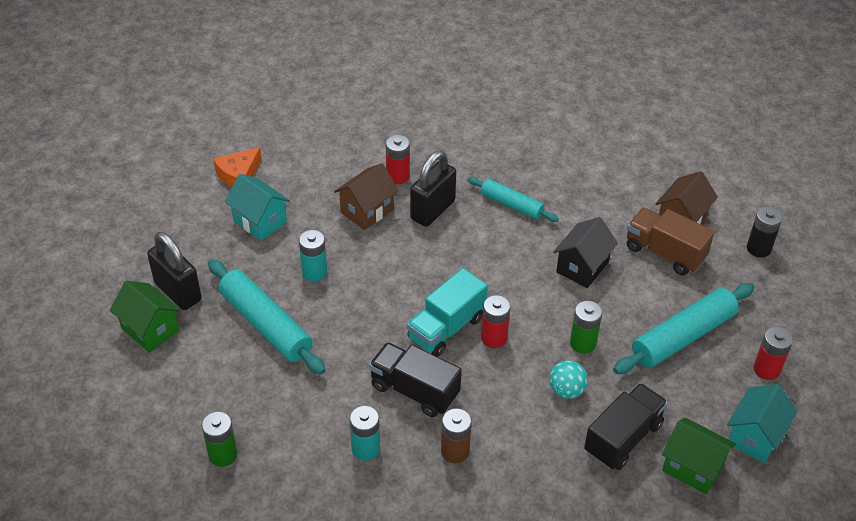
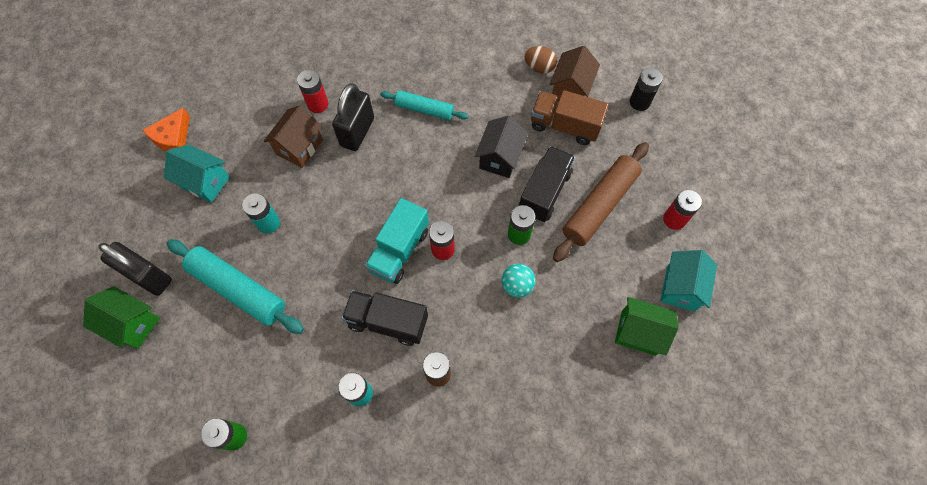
camera: 15 degrees left, 20 degrees up
(623, 438) = (575, 320): black truck -> black truck (544, 192)
(652, 192) = (539, 67): none -> brown egg
(683, 337) = (599, 205): turquoise rolling pin -> brown rolling pin

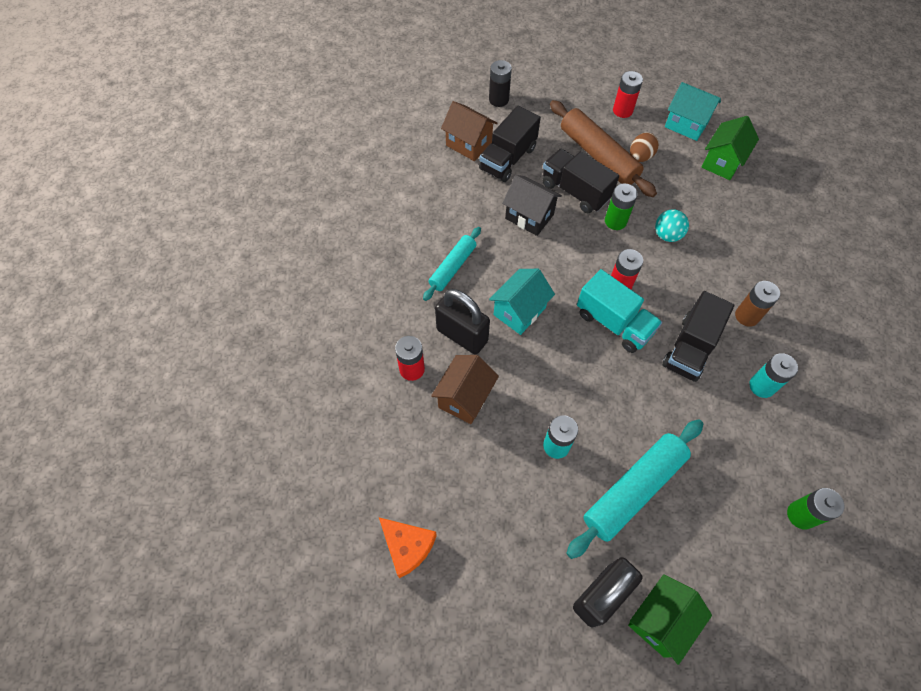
camera: 75 degrees left, 5 degrees down
(205, 182) = (484, 512): turquoise house -> turquoise house (519, 311)
(299, 147) = (465, 398): brown house -> brown house turned 75 degrees clockwise
(539, 67) = (434, 161): brown egg -> brown egg (640, 157)
(564, 126) = (508, 159): brown truck -> black truck

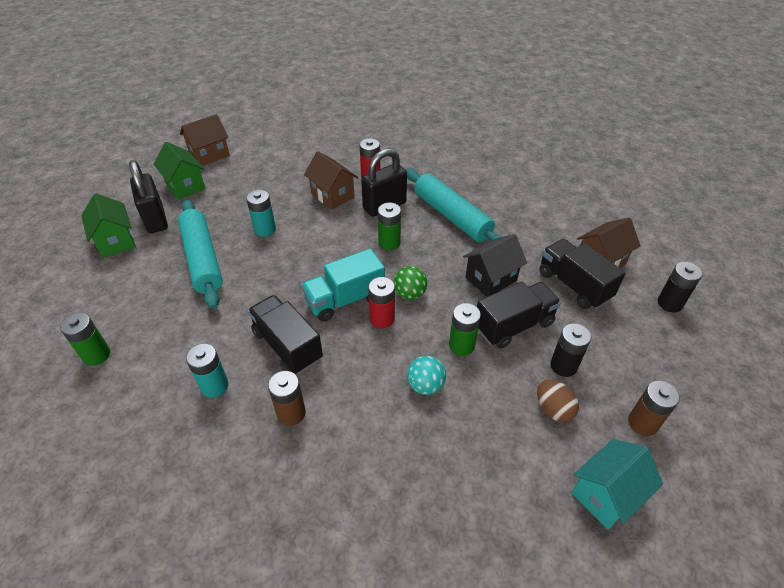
camera: 110 degrees right, 15 degrees down
(407, 546) = (254, 151): orange cheese -> none
(438, 612) = (209, 155): none -> brown house
(452, 267) = (452, 216): turquoise rolling pin -> turquoise rolling pin, size x1.64
(519, 311) = (389, 243): turquoise house -> green battery
(579, 273) = (409, 294): none -> green ball
(598, 155) = (563, 366): brown rolling pin -> black battery
(622, 110) = (642, 423): red battery -> brown battery
(722, 162) = (523, 508): green house -> green house (185, 186)

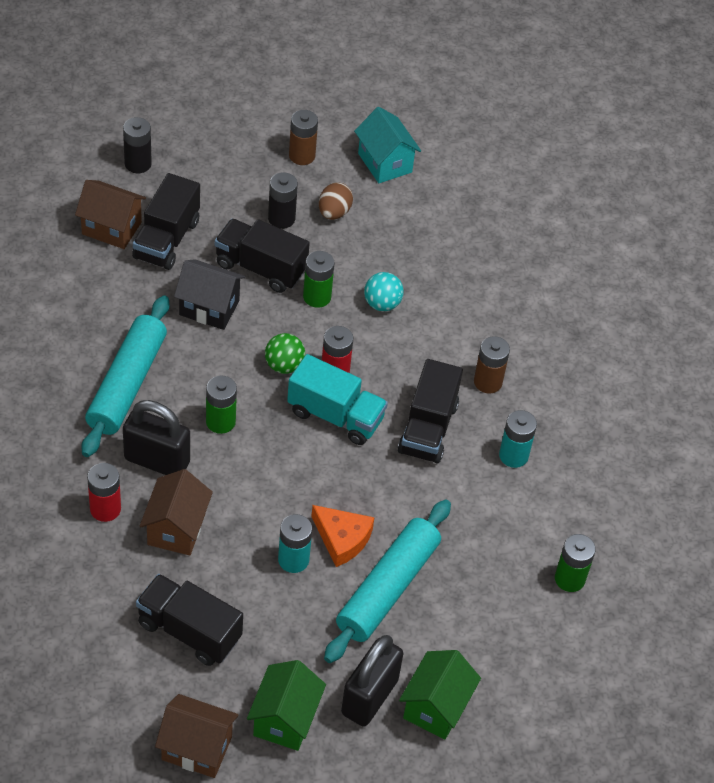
camera: 130 degrees left, 5 degrees up
(254, 256) = (342, 539): none -> orange cheese
(269, 176) = (189, 631): none -> black truck
(606, 494) = (385, 163): turquoise house -> turquoise house turned 45 degrees clockwise

